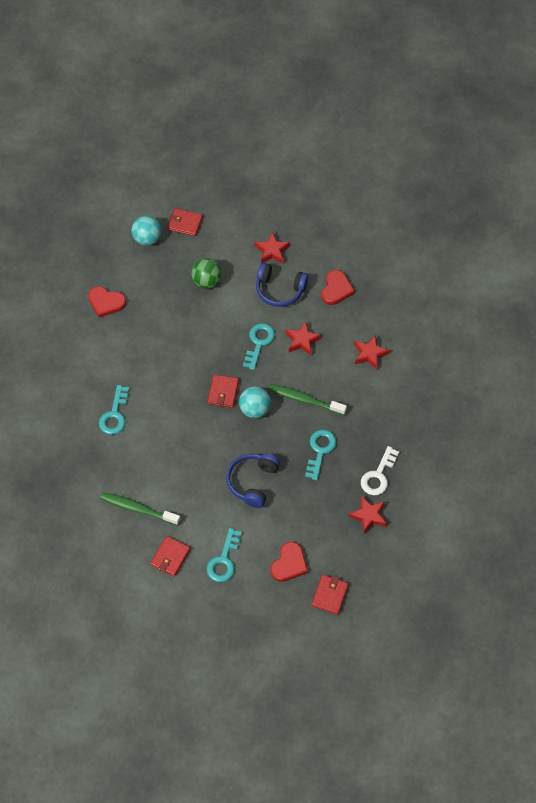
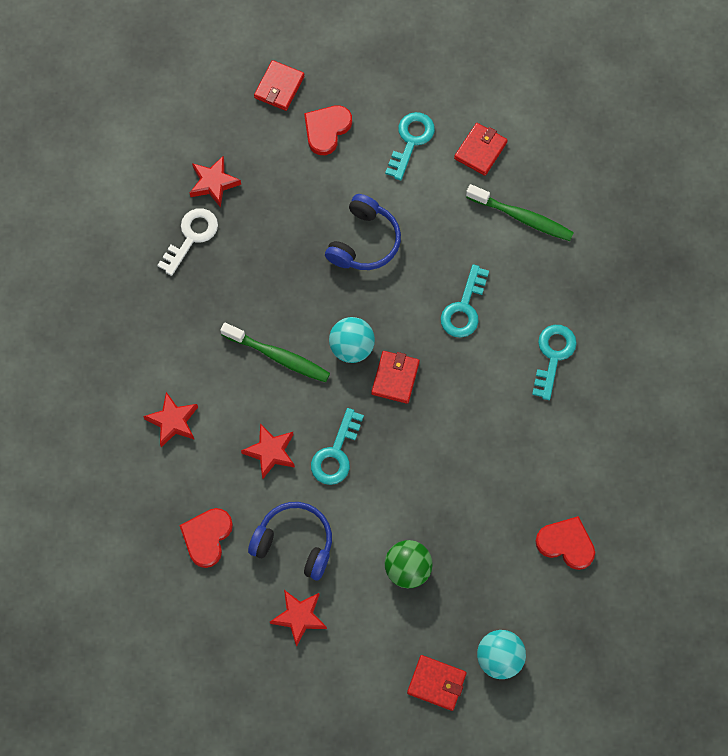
camera: 175 degrees left, 10 degrees up
(320, 451) = (266, 278): turquoise key -> turquoise key (464, 308)

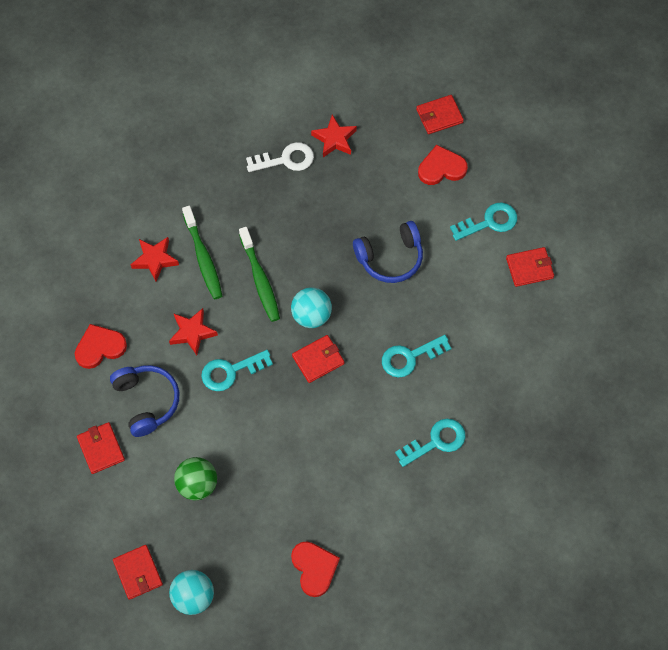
camera: 45 degrees right, 5 degrees down
(299, 617) = (101, 449): red star -> red wallet
(522, 217) = (511, 335): green toothbrush -> green toothbrush (203, 258)

